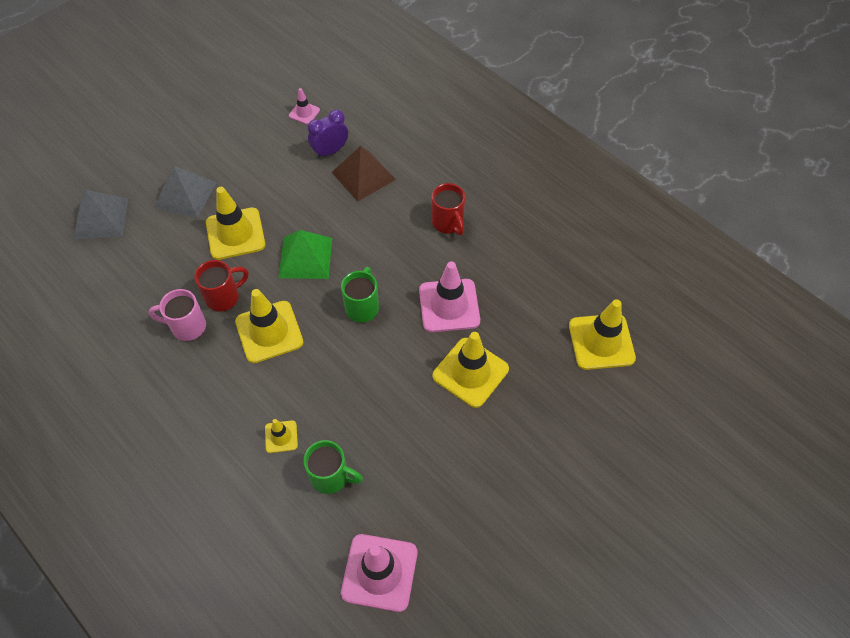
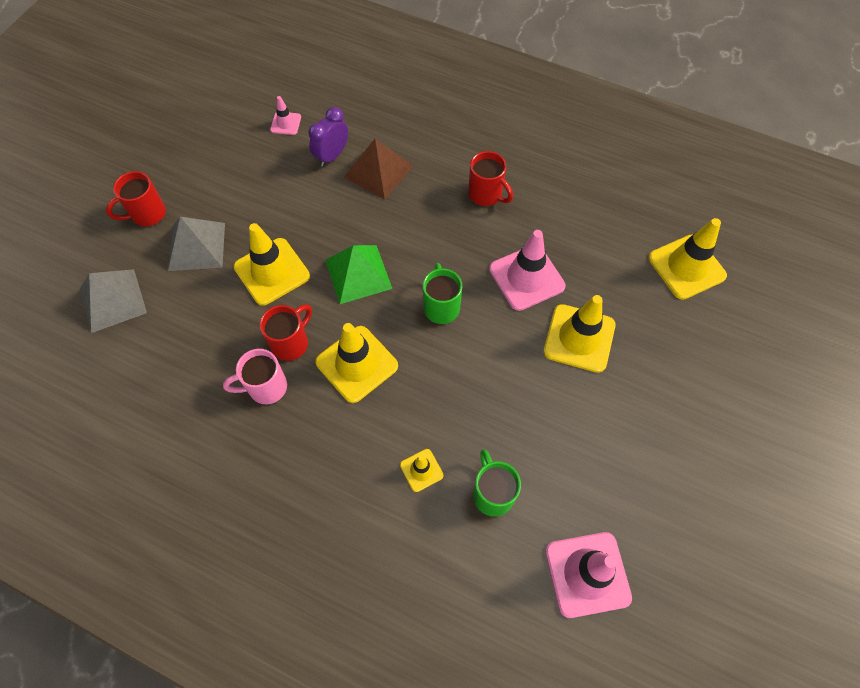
camera: 20 degrees left, 5 degrees up
(158, 157) = (147, 214): none -> red mug
(331, 477) = (492, 493): green mug -> green mug turned 105 degrees counterclockwise

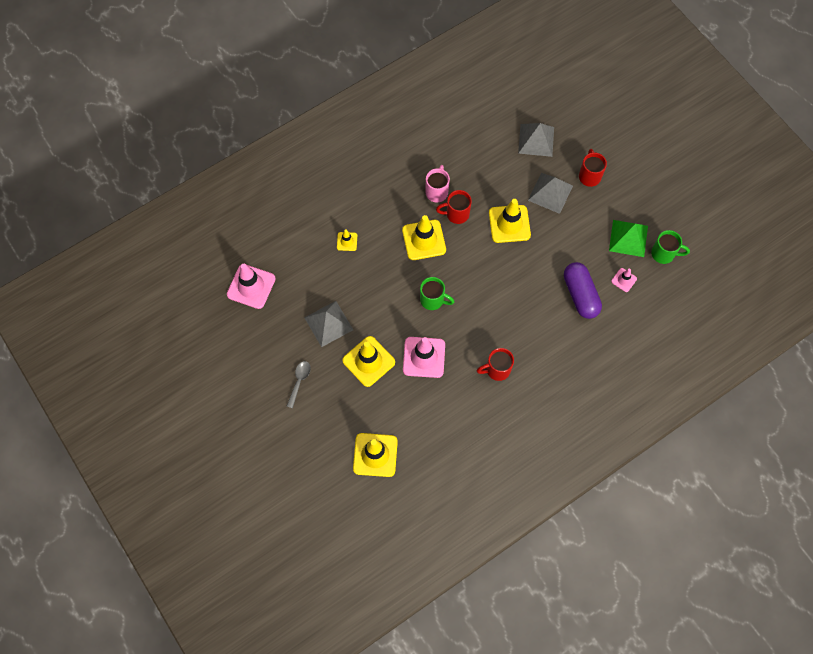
camera: 120 degrees right, 5 degrees up
(291, 343) = (456, 214): red mug -> red mug turned 105 degrees clockwise
(332, 156) = (580, 295): purple clock -> purple capsule
(358, 274) = (481, 268): green pyramid -> green pyramid (628, 238)
(378, 171) = (552, 316): brown pyramid -> none
(492, 493) = (314, 267): green mug -> green mug (664, 254)
(564, 420) = (328, 323): none -> grey pyramid
(671, 409) = (299, 381): none -> grey spoon

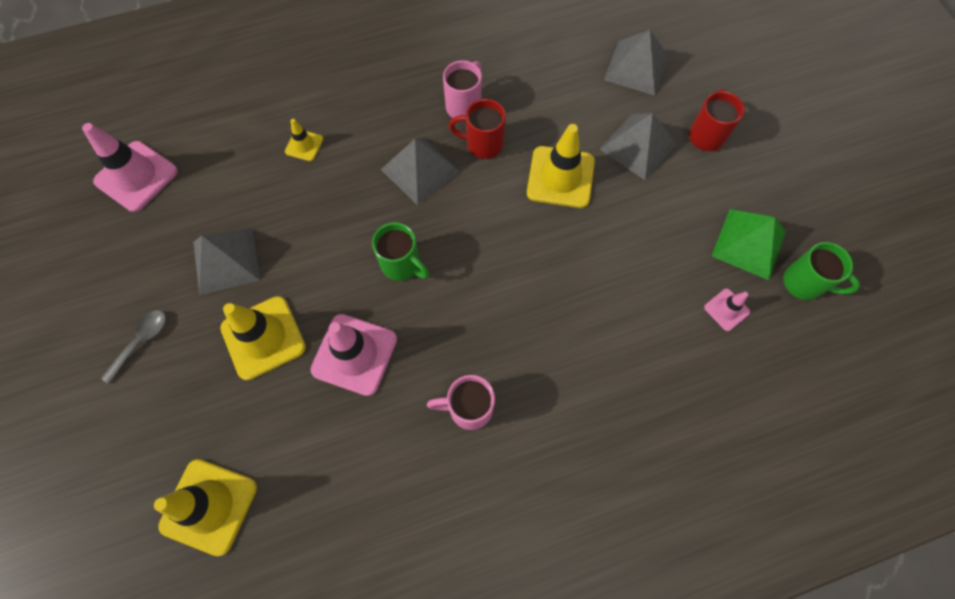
camera: 15 degrees right, 0 degrees up
(424, 240) = (420, 170): yellow traffic cone -> grey pyramid
(497, 370) = (469, 408): red mug -> pink mug
(580, 295) = (646, 316): purple capsule -> none

